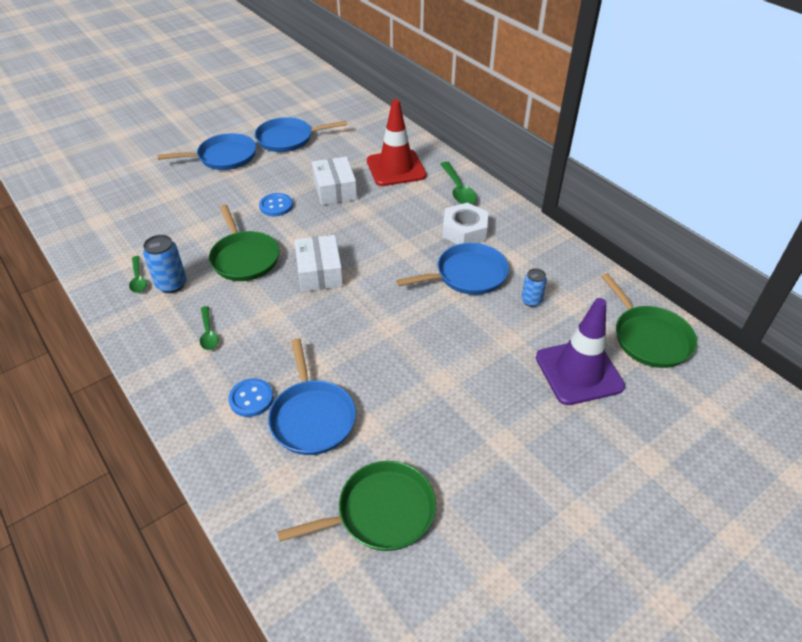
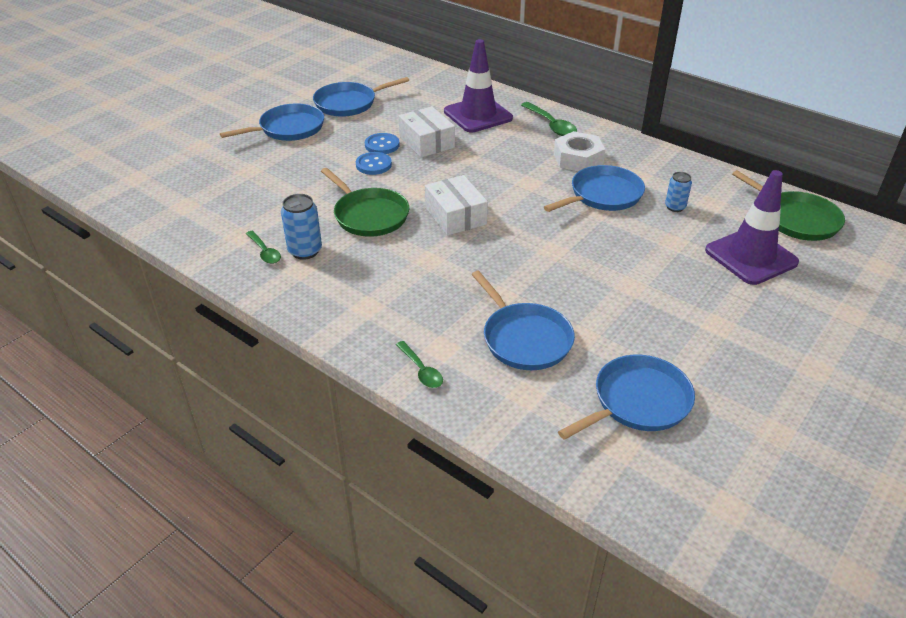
camera: 15 degrees left, 5 degrees down
(208, 333) = (373, 287): green spoon -> green spoon (421, 370)
(251, 398) = (453, 334): blue button -> blue button (382, 145)
(381, 512) = (637, 401): green pan -> blue pan
(396, 168) = (478, 115): red traffic cone -> purple traffic cone

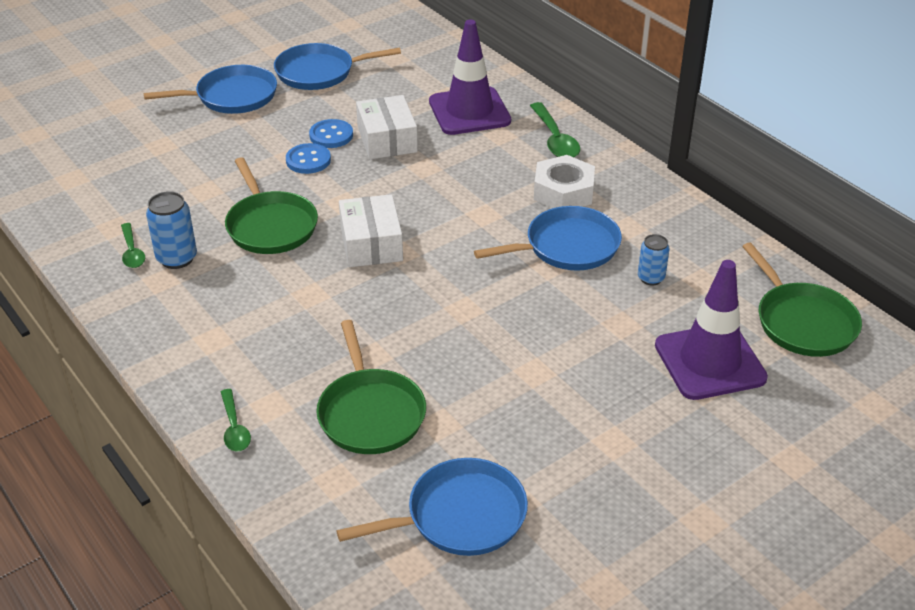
camera: 15 degrees right, 0 degrees up
(524, 339) = (370, 413): blue pan -> green pan

